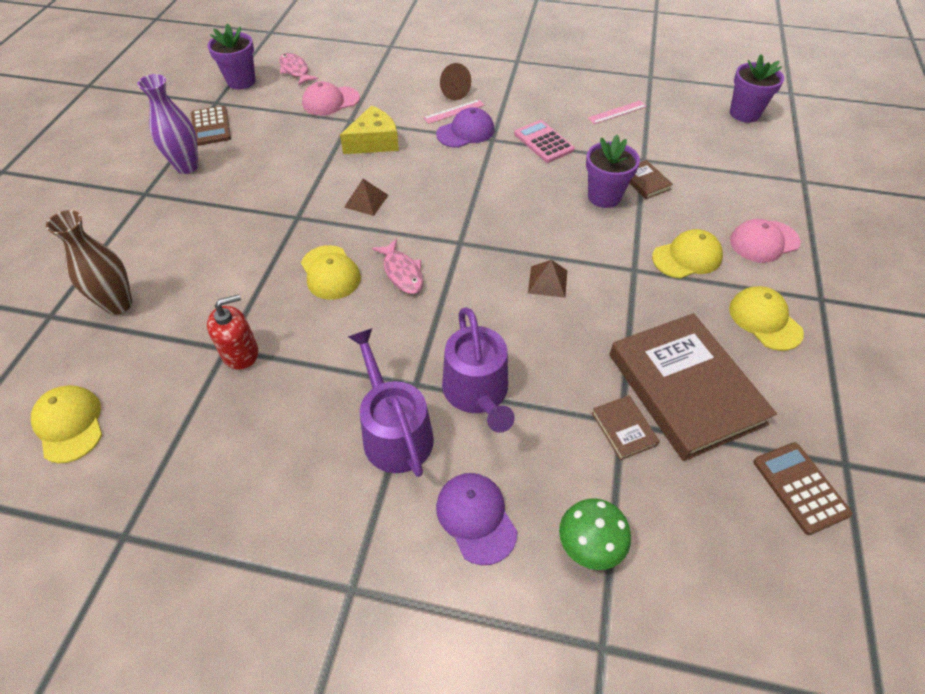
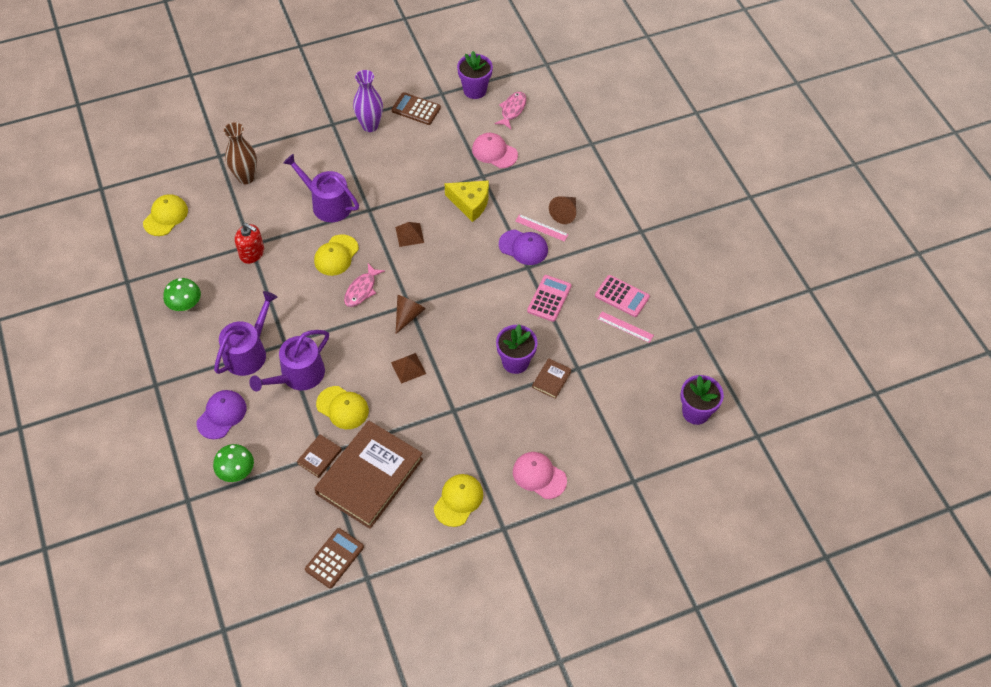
camera: 55 degrees right, 5 degrees up
(211, 126) = (416, 109): brown calculator -> brown calculator turned 75 degrees clockwise
(245, 473) = (185, 305): none -> green mushroom
(248, 247) = (327, 204): none -> purple watering can
(474, 250) = (408, 315): none -> brown cone
(580, 100) = (622, 296): none -> pink calculator
(687, 257) = (488, 435): yellow cap -> yellow cap (342, 408)

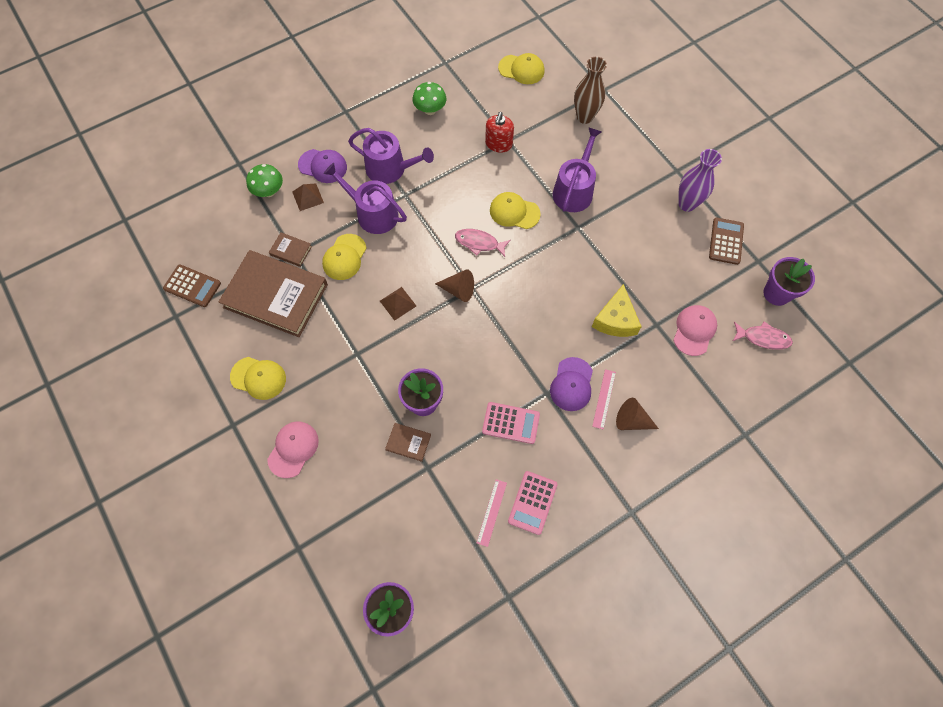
camera: 80 degrees right, 10 degrees up
(409, 235) = (557, 270): brown pyramid -> brown pyramid (307, 197)

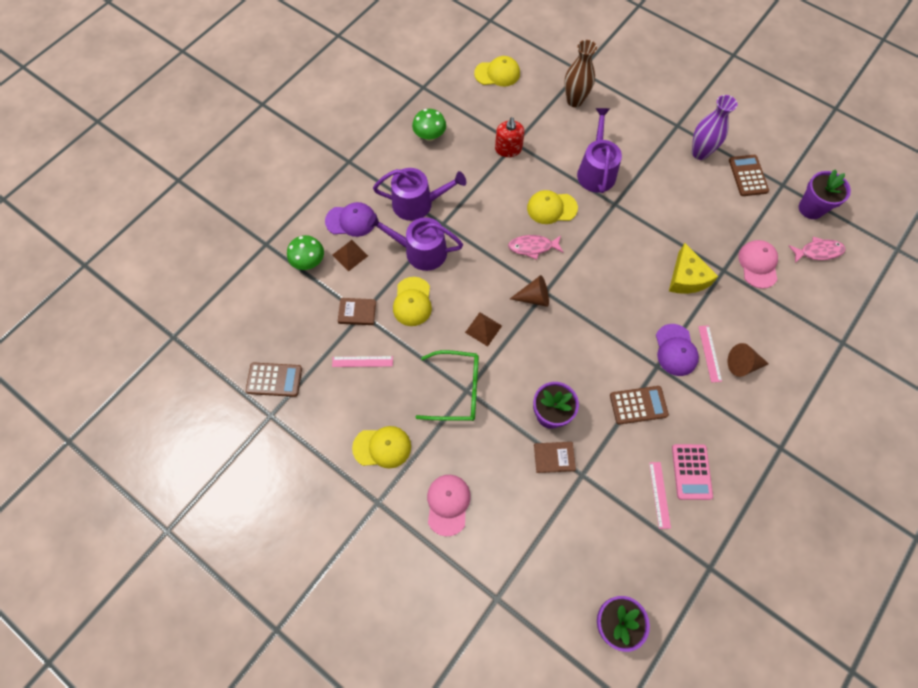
camera: 20 degrees left, 0 degrees up
(275, 296) = (362, 361): brown book -> pink ruler
(348, 350) = (457, 390): none -> green glasses
(511, 423) = (638, 405): pink calculator -> brown calculator

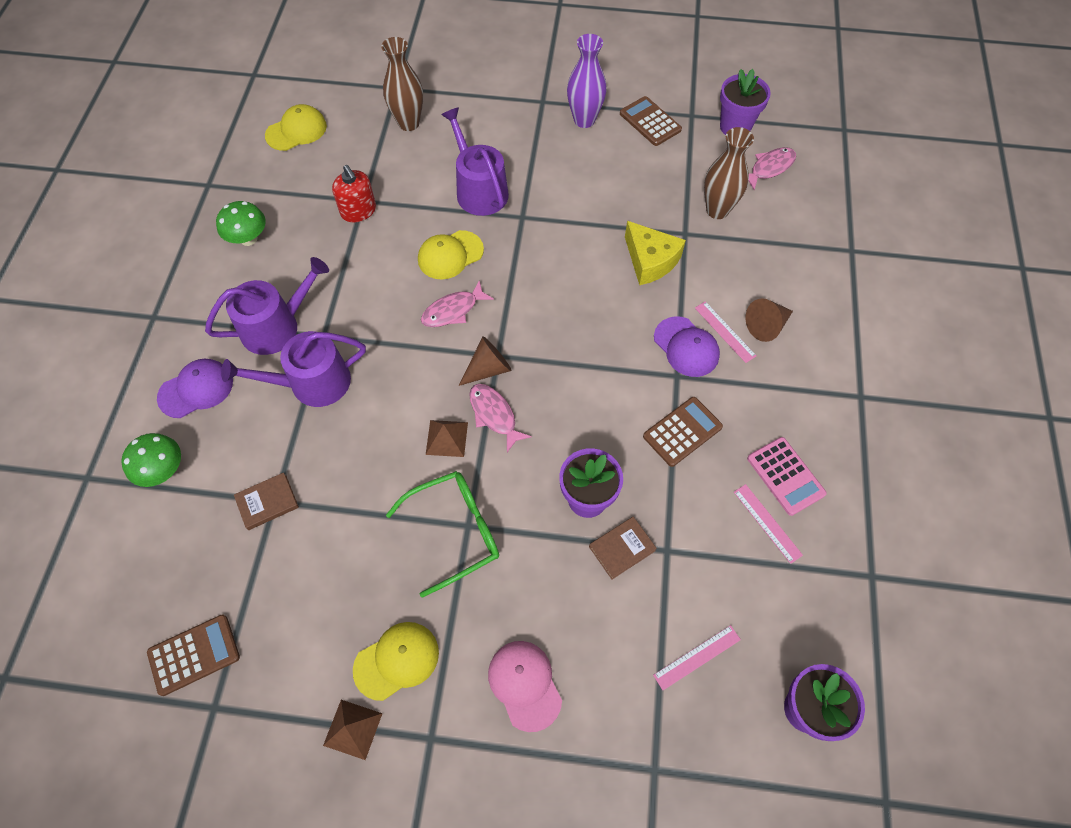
camera: 30 degrees left, 5 degrees down
(350, 255) = (218, 434): brown pyramid -> brown pyramid (352, 729)
(362, 361) = (309, 562): pink ruler -> pink ruler (697, 657)
(412, 302) = (336, 451): yellow cap -> none
(521, 329) = (494, 415): none -> pink fish
(758, 264) = (717, 210): pink cap -> brown vase

